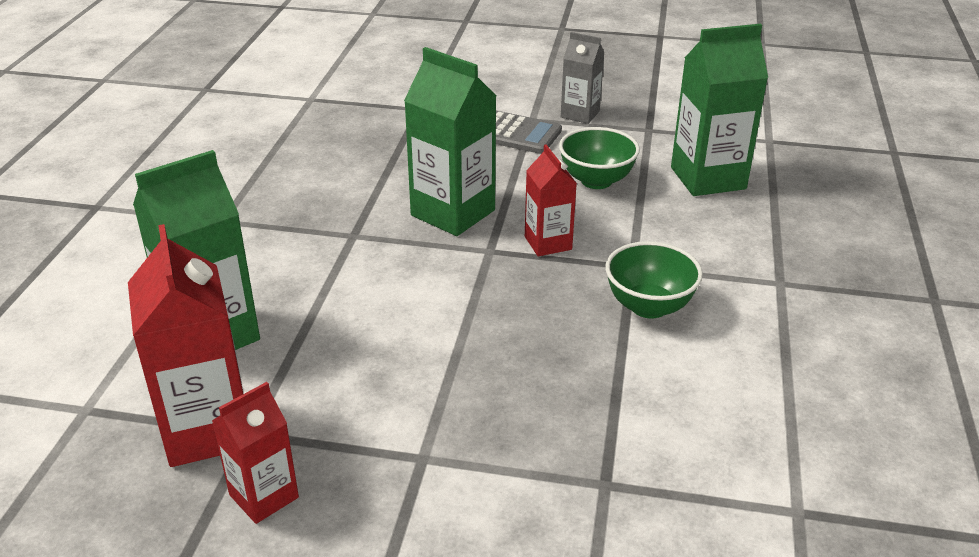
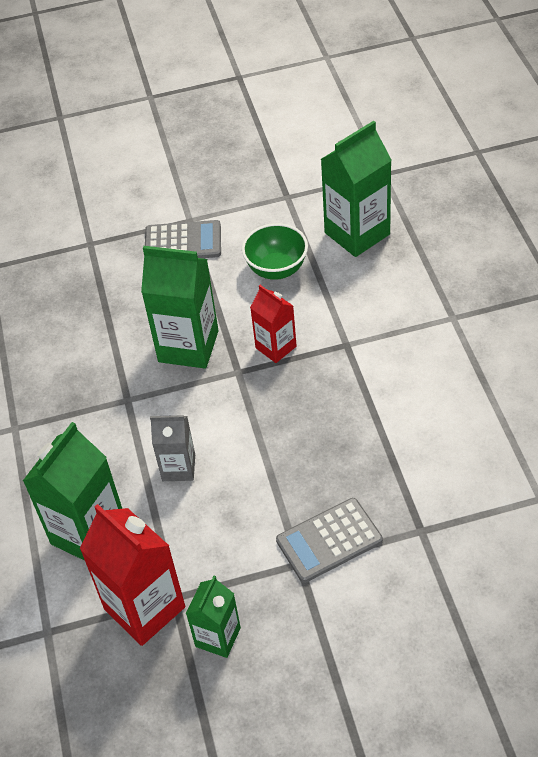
camera: 20 degrees left, 15 degrees up
(264, 496) = (218, 637): red carton -> green carton
(477, 448) = (329, 541): none -> grey calculator
(580, 114) = (224, 200): grey carton -> grey carton (178, 468)
(649, 306) = (376, 376): green bowl -> none

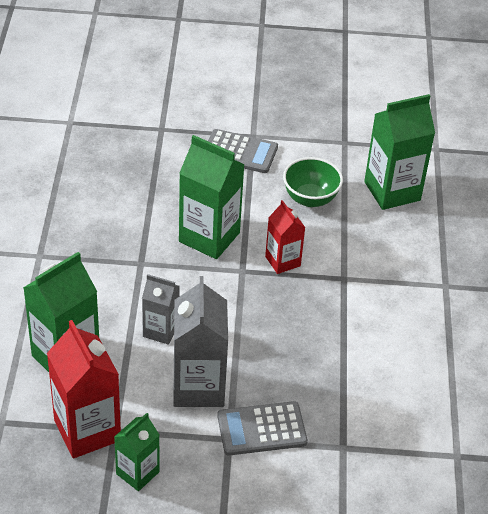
camera: 10 degrees right, 5 degrees down
(244, 517) = (198, 387): none -> grey carton

